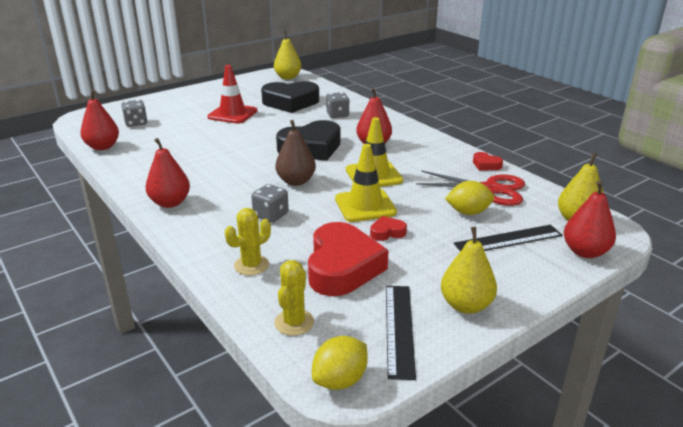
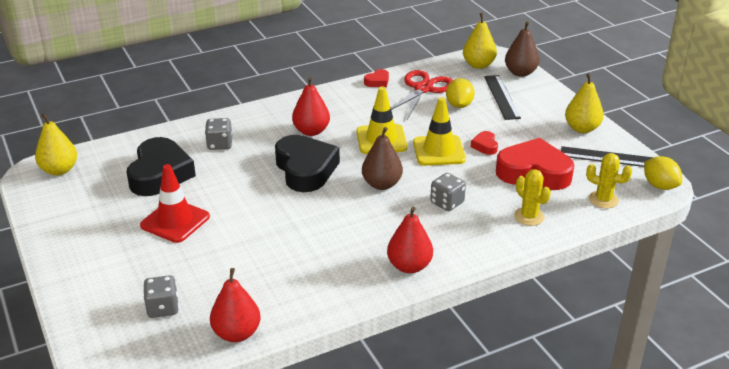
camera: 80 degrees left, 5 degrees up
(585, 252) = (520, 73): red pear -> brown pear

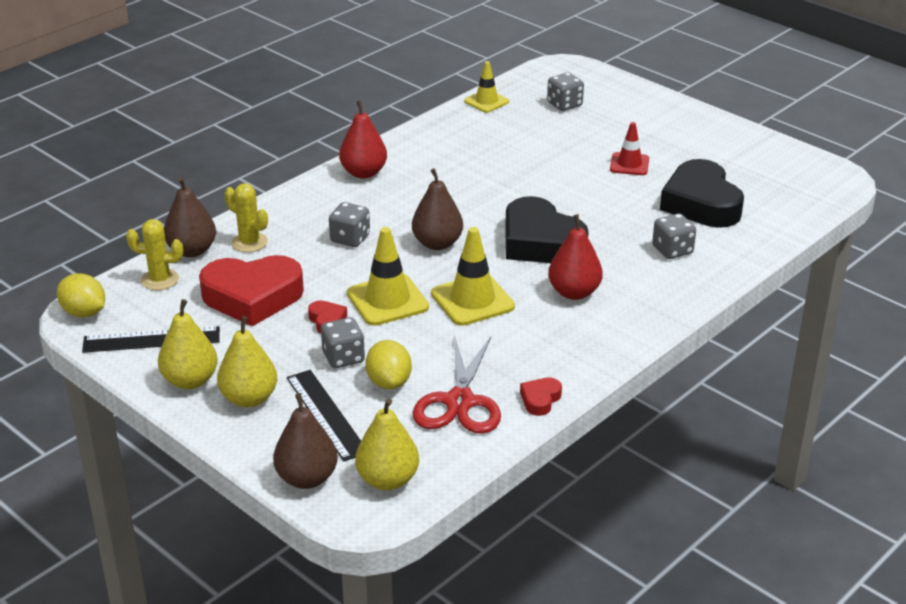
camera: 160 degrees right, 0 degrees up
(59, 170) = (814, 185): yellow pear -> yellow pear (249, 398)
(175, 221) = (629, 164): red traffic cone -> red traffic cone, size x0.64
(236, 333) = (486, 101): red pear -> yellow traffic cone
(482, 123) = (343, 357): none -> grey dice
(577, 219) = (192, 250): none -> brown pear

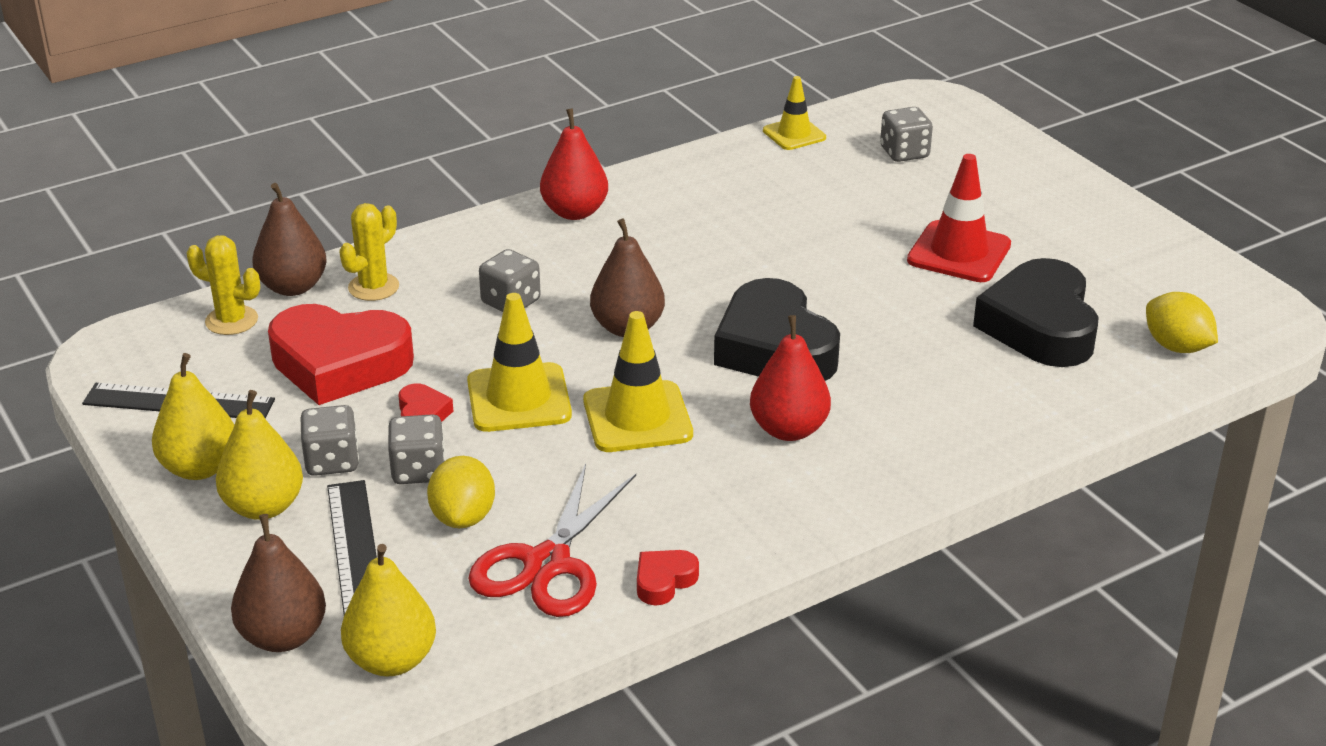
camera: 15 degrees right, 0 degrees up
(84, 313) = (112, 350): yellow lemon -> yellow lemon (1176, 347)
(249, 242) = (373, 287): yellow cactus -> yellow cactus turned 75 degrees clockwise
(629, 164) = (959, 252): red traffic cone -> red traffic cone, size x1.57
(672, 250) = (964, 389): grey dice -> grey dice (332, 461)

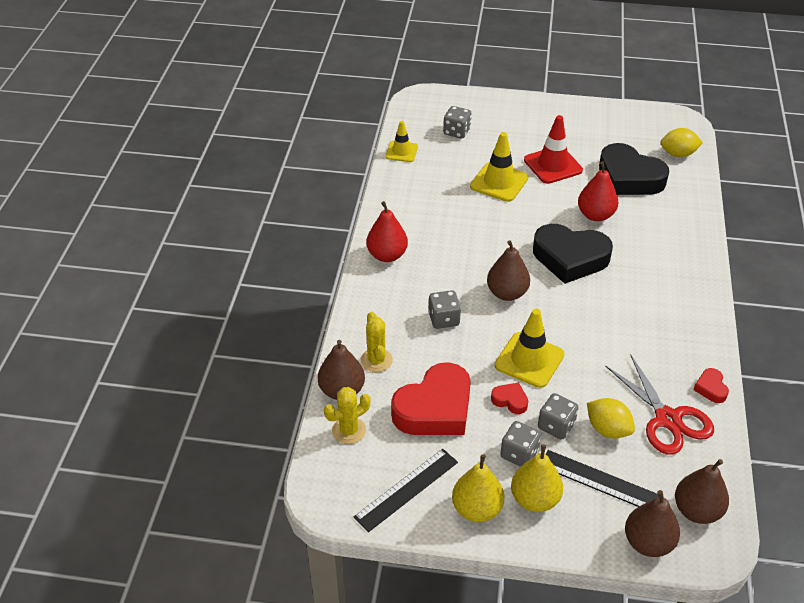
camera: 50 degrees left, 10 degrees up
(391, 660) = (697, 510): yellow pear -> brown pear
(637, 417) = (582, 330): yellow traffic cone -> yellow traffic cone (499, 182)
(789, 429) = (635, 289): red pear -> red pear (595, 215)

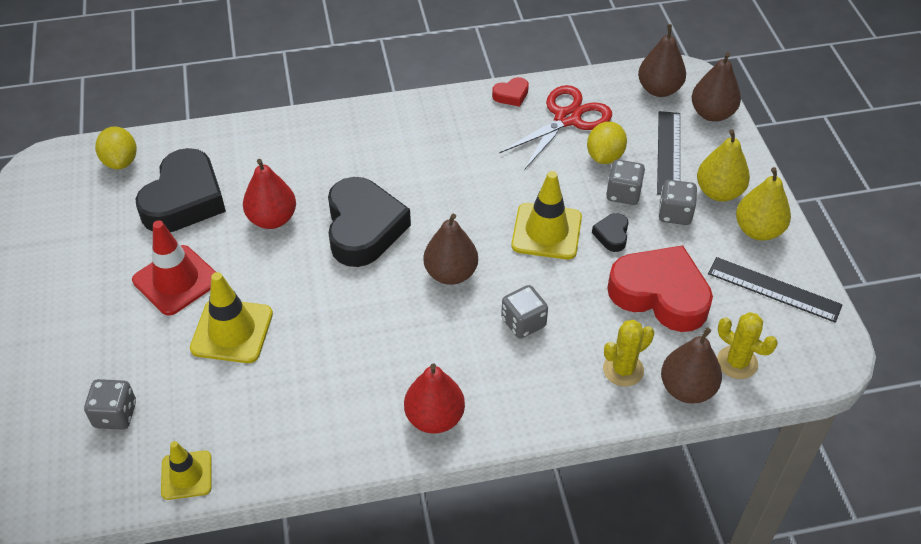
camera: 110 degrees left, 5 degrees up
(510, 400) = (612, 235): red heart -> black heart

